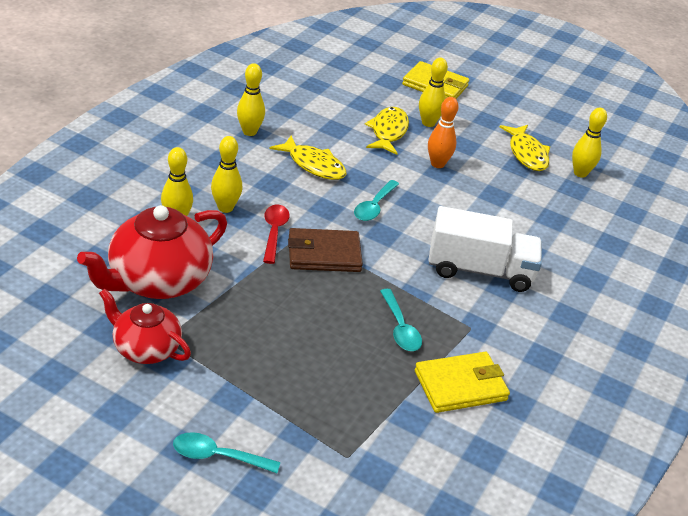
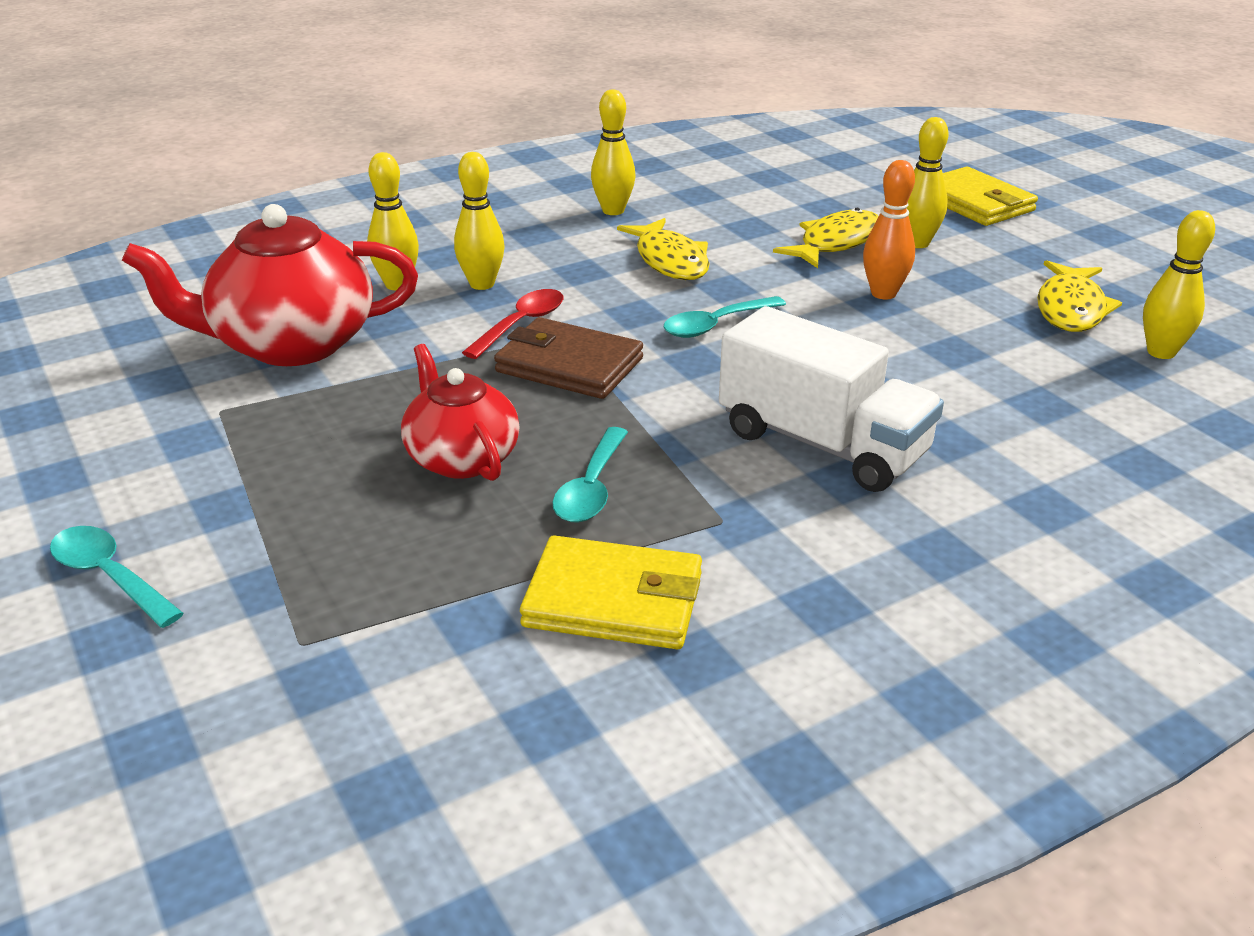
camera: 35 degrees right, 5 degrees down
(145, 348) = (180, 415): red teapot -> red teapot (461, 458)

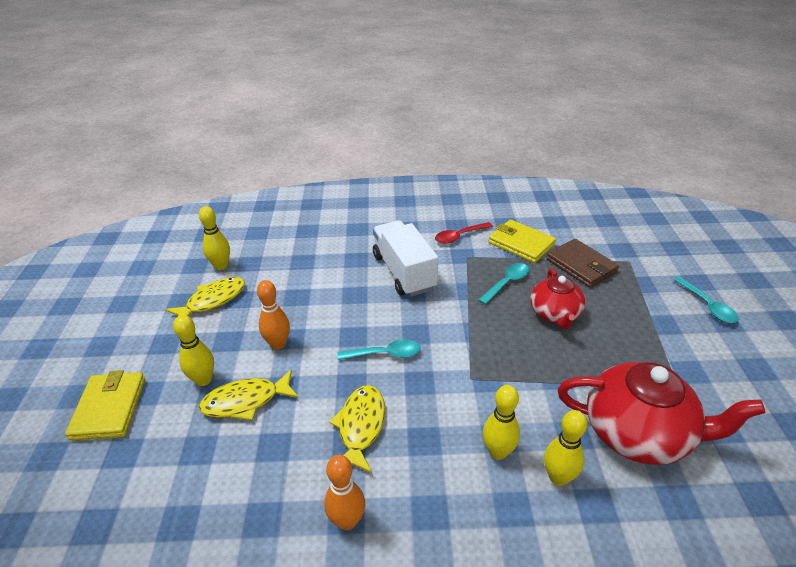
camera: 150 degrees left, 5 degrees up
(521, 324) = (490, 397): red spoon -> red spoon (459, 236)
(569, 365) = (480, 353): brown wallet -> brown wallet (581, 266)
(613, 211) = (347, 521): yellow bowling pin -> orange bowling pin

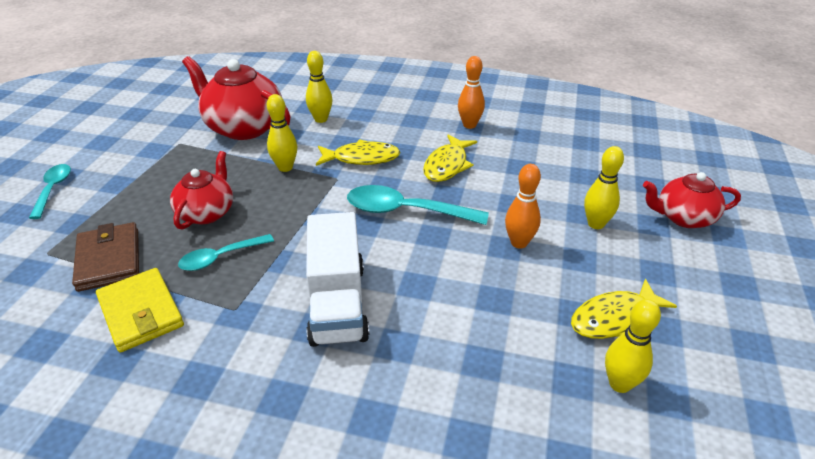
camera: 165 degrees left, 0 degrees up
(109, 408) = (683, 217): yellow wallet -> red teapot
(246, 401) = (548, 199): yellow fish -> yellow fish (361, 158)
(385, 354) = (406, 211): turquoise spoon -> turquoise spoon, size x1.63
(459, 236) = (214, 351): red spoon -> none
(498, 452) = (350, 135): yellow bowling pin -> yellow bowling pin (285, 167)

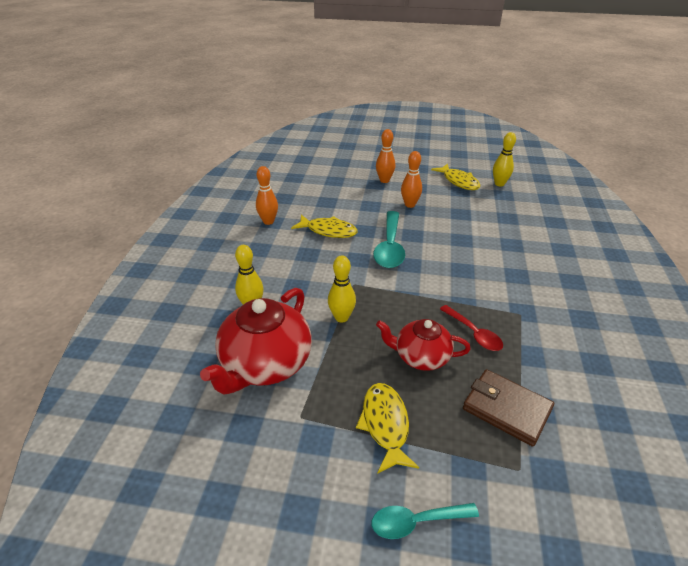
camera: 95 degrees left, 0 degrees up
(109, 260) = (506, 409): brown wallet -> brown wallet turned 60 degrees clockwise
(141, 312) = (550, 365): yellow wallet -> none
(220, 257) = (474, 333): turquoise spoon -> red spoon
(337, 303) = (492, 268): white truck -> none
(361, 158) = (322, 273): yellow fish -> yellow fish (385, 425)
(596, 224) = (384, 180): yellow bowling pin -> orange bowling pin
(683, 217) = (371, 156): red teapot -> none

